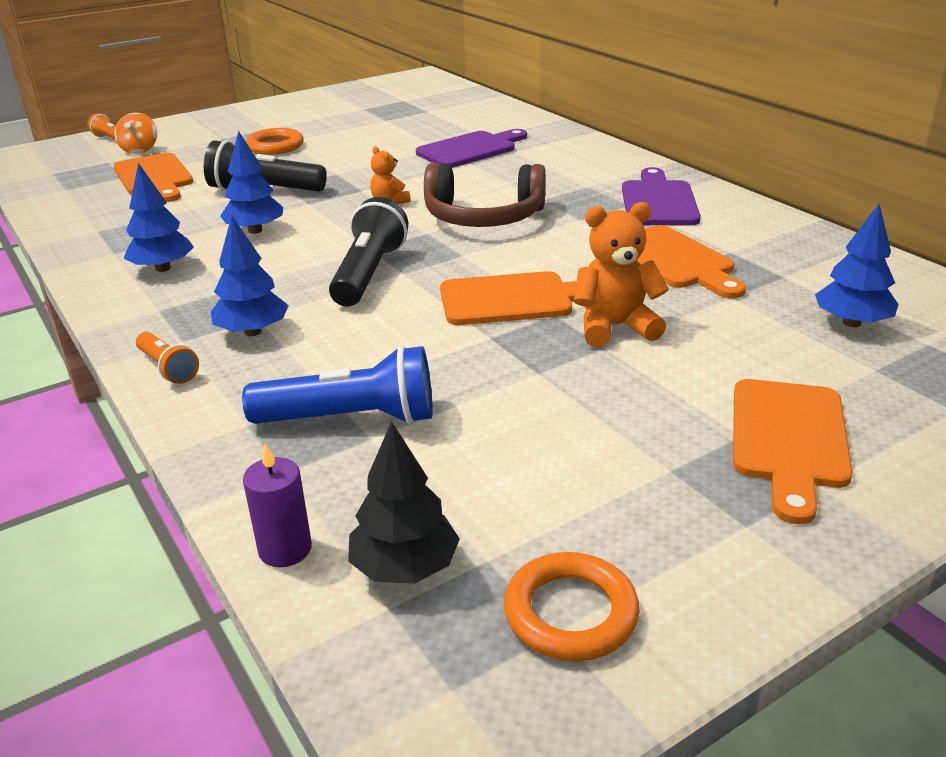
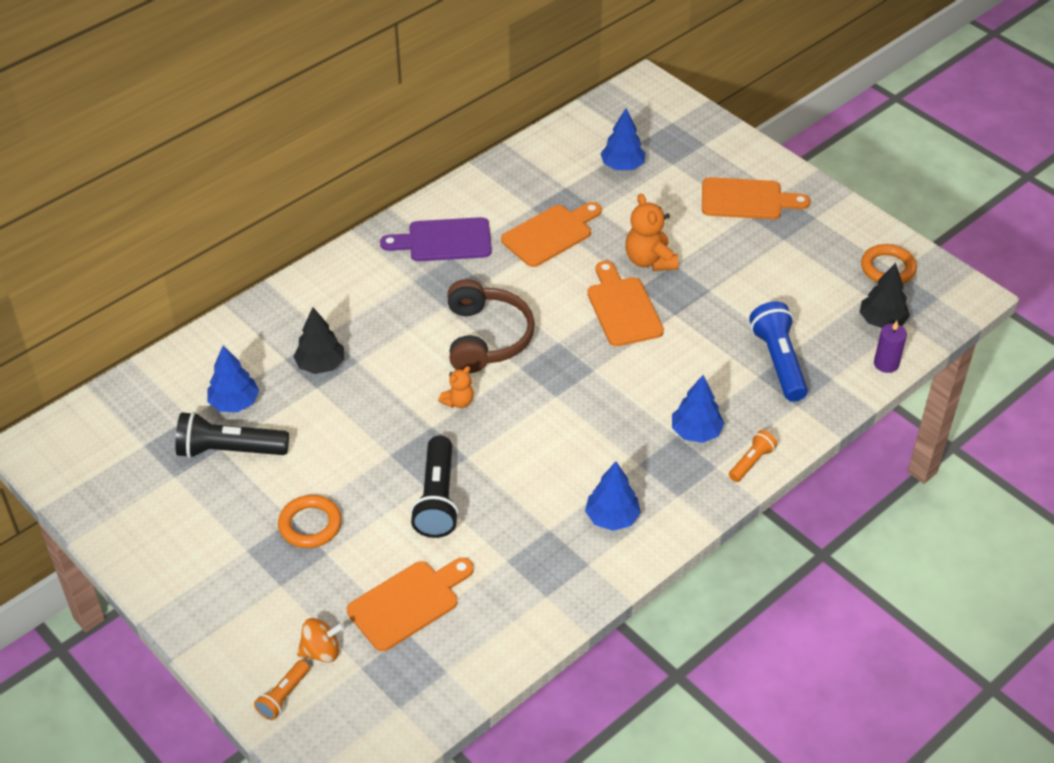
camera: 100 degrees left, 15 degrees up
(255, 230) = (531, 479): blue tree -> blue tree (234, 403)
(368, 274) = (598, 389): black flashlight -> black flashlight (229, 450)
(470, 149) = (320, 365): purple cutting board -> black tree

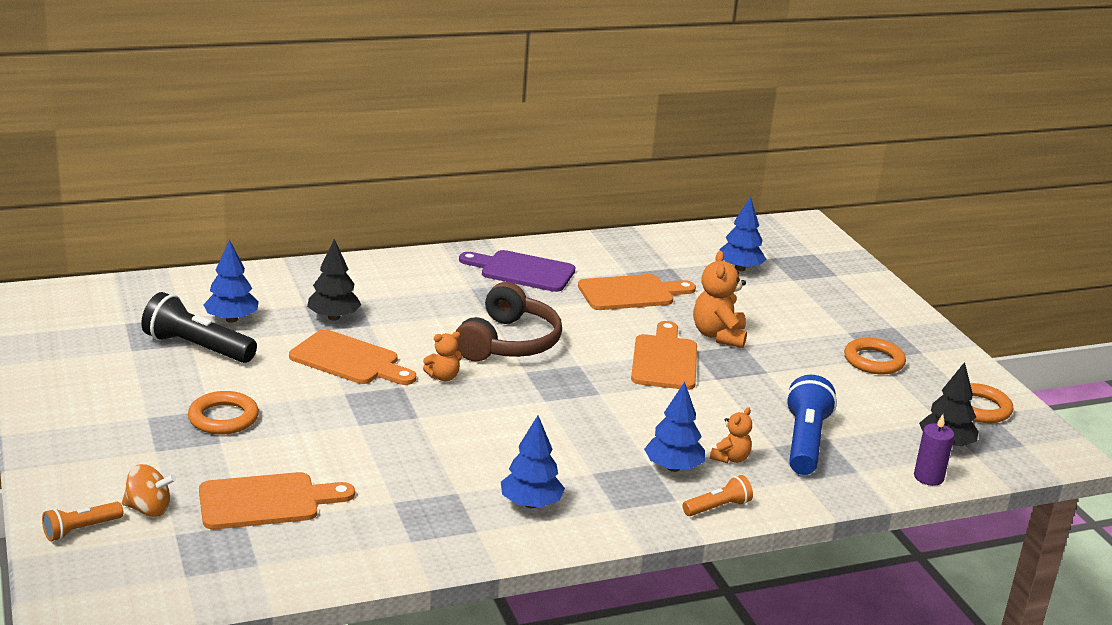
camera: 20 degrees right, 20 degrees down
(437, 499) = (362, 437): black flashlight -> none
(733, 403) = (730, 458): none -> orange teddy bear
(747, 199) = (854, 321): orange cutting board -> orange cutting board (349, 360)
(784, 243) = (873, 361): none -> orange ring

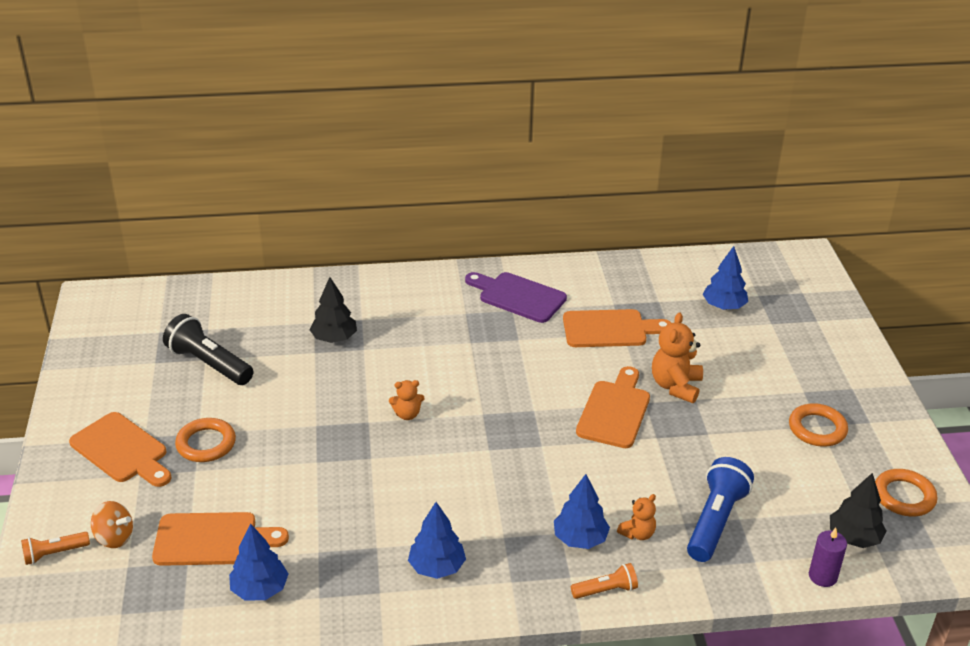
camera: 15 degrees right, 10 degrees up
(231, 319) = (247, 334): blue tree -> blue tree (260, 589)
(349, 360) = (332, 388): orange cutting board -> orange cutting board (122, 450)
(508, 343) = (478, 379): brown headphones -> none

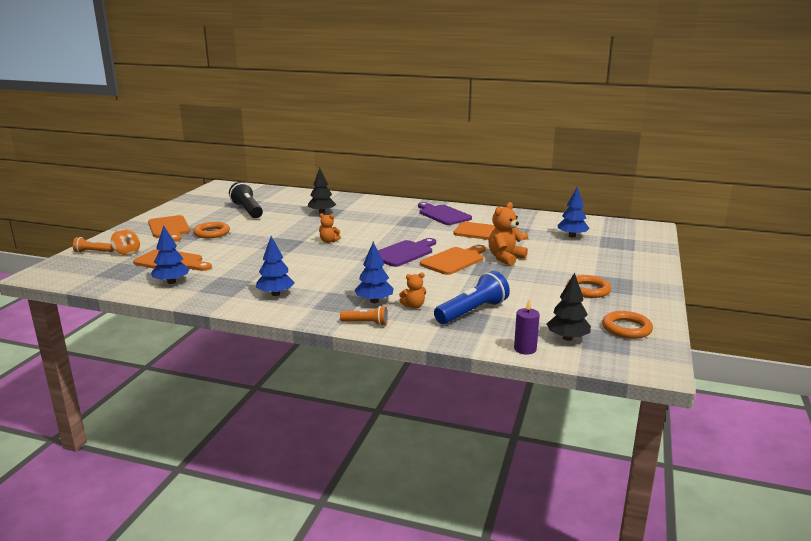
camera: 25 degrees right, 15 degrees down
(536, 413) = (404, 253): none -> purple cutting board

